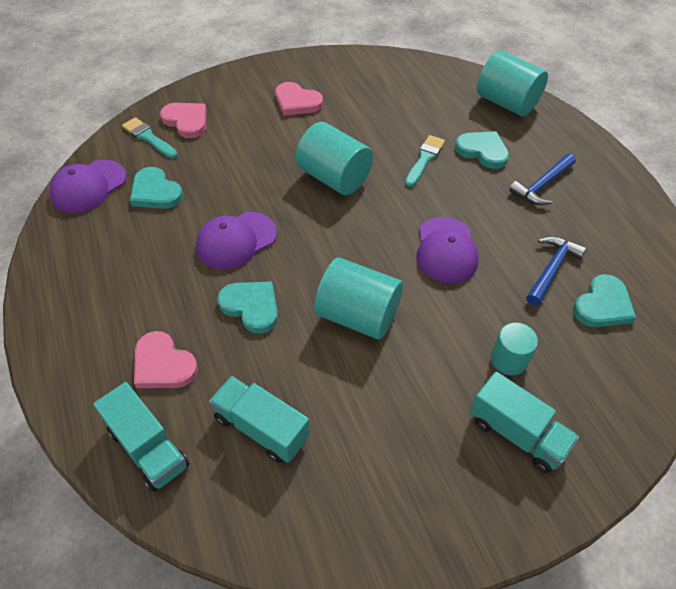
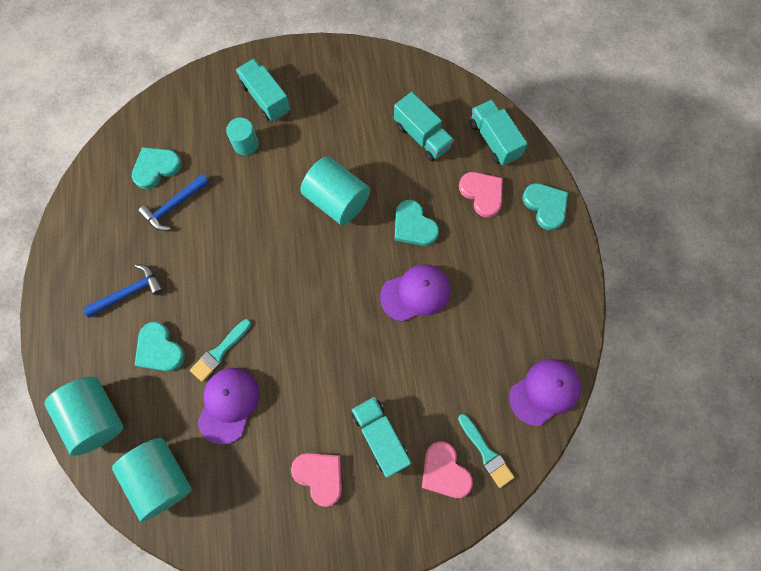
camera: 165 degrees left, 20 degrees up
(155, 192) = (482, 369): turquoise heart -> turquoise heart (545, 206)
(249, 131) = (380, 437): none -> turquoise truck
(334, 177) = (313, 348): turquoise cylinder -> turquoise cylinder (161, 478)
(446, 250) = (247, 242): purple cap -> purple cap (228, 404)

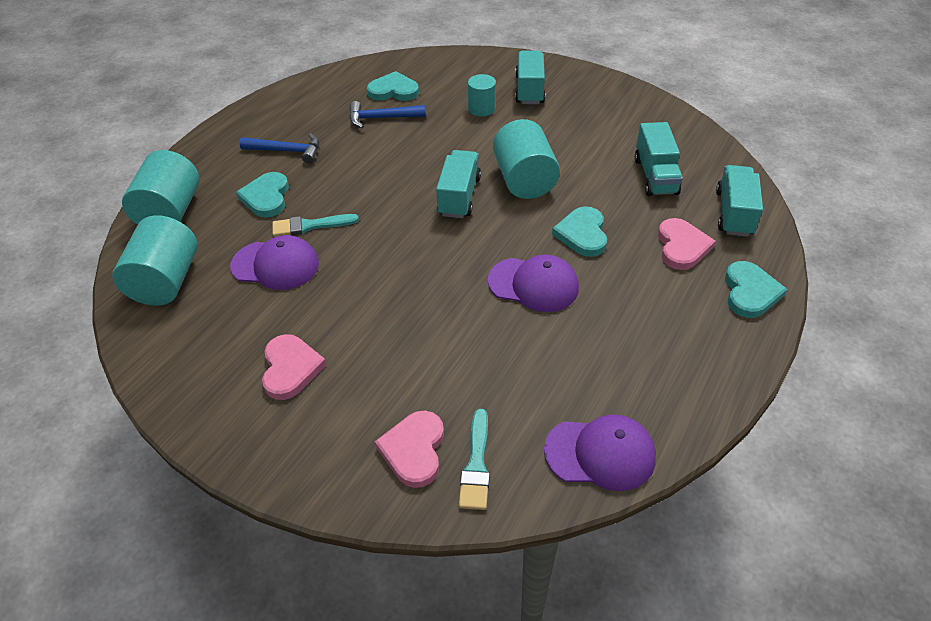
camera: 40 degrees right, 25 degrees down
(228, 404) = (275, 265): purple cap -> purple cap turned 45 degrees clockwise
(380, 437) = (380, 376): turquoise truck -> turquoise truck (459, 196)

